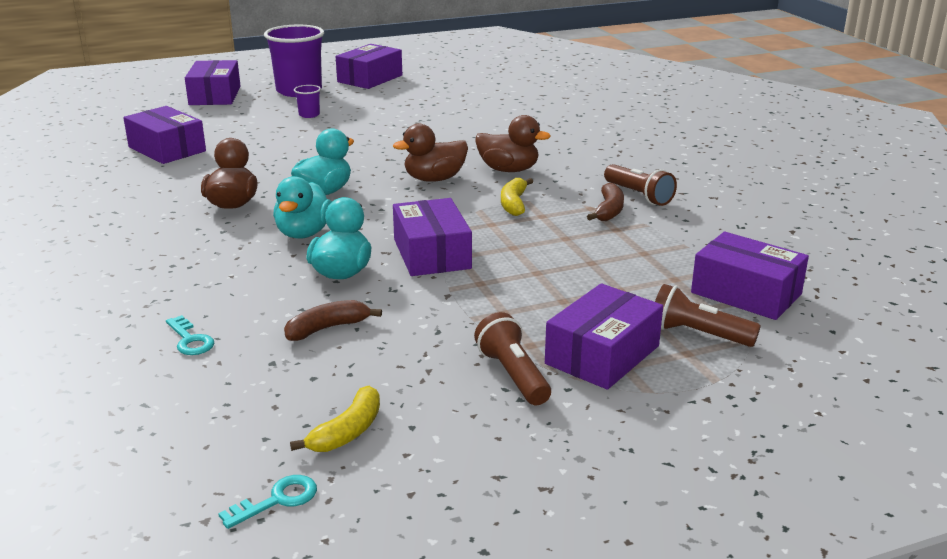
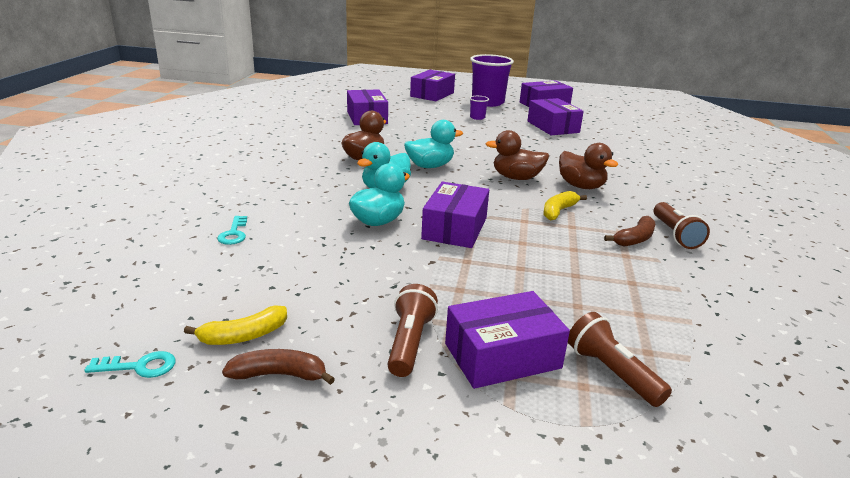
camera: 30 degrees right, 0 degrees up
(327, 328) = (322, 256): brown banana -> brown banana (279, 375)
(746, 293) = (700, 352): purple box -> purple box (553, 127)

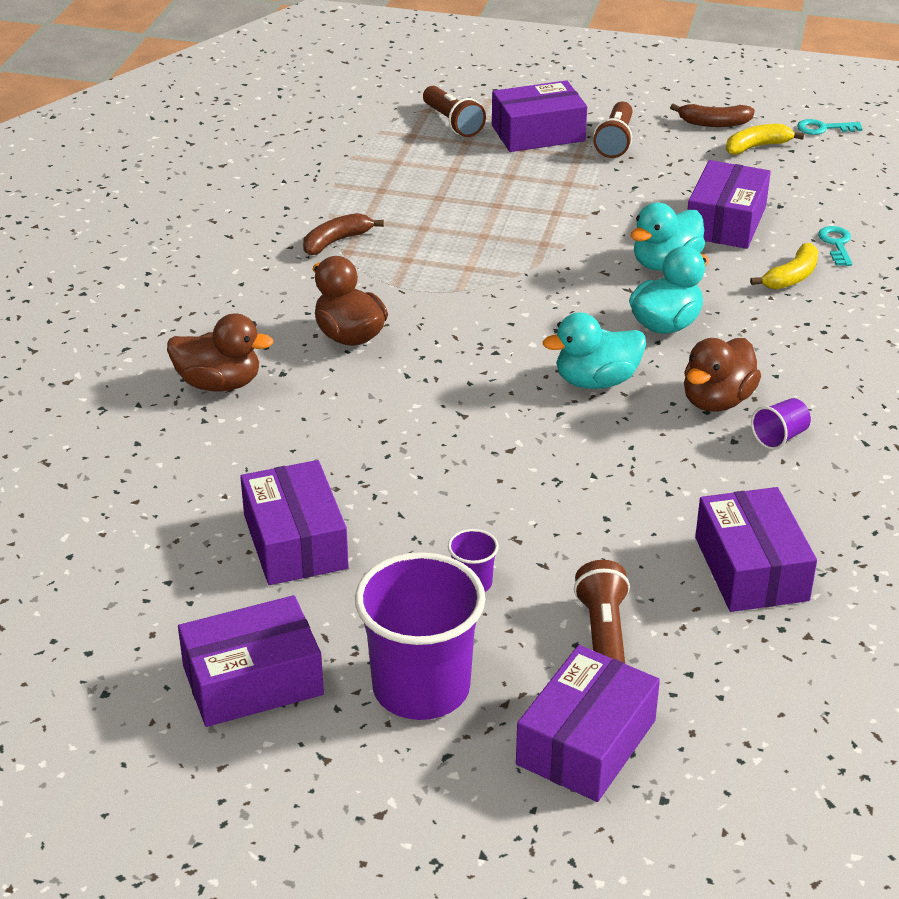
camera: 175 degrees left, 10 degrees up
(336, 146) = (779, 437): none -> purple cup
(455, 228) = (565, 254): purple box -> purple box (725, 222)
(516, 178) = (450, 354): brown duck -> brown duck (219, 384)
(558, 211) = (413, 284): yellow banana -> yellow banana (791, 277)
(675, 235) = (277, 248): brown flashlight -> brown flashlight (603, 634)

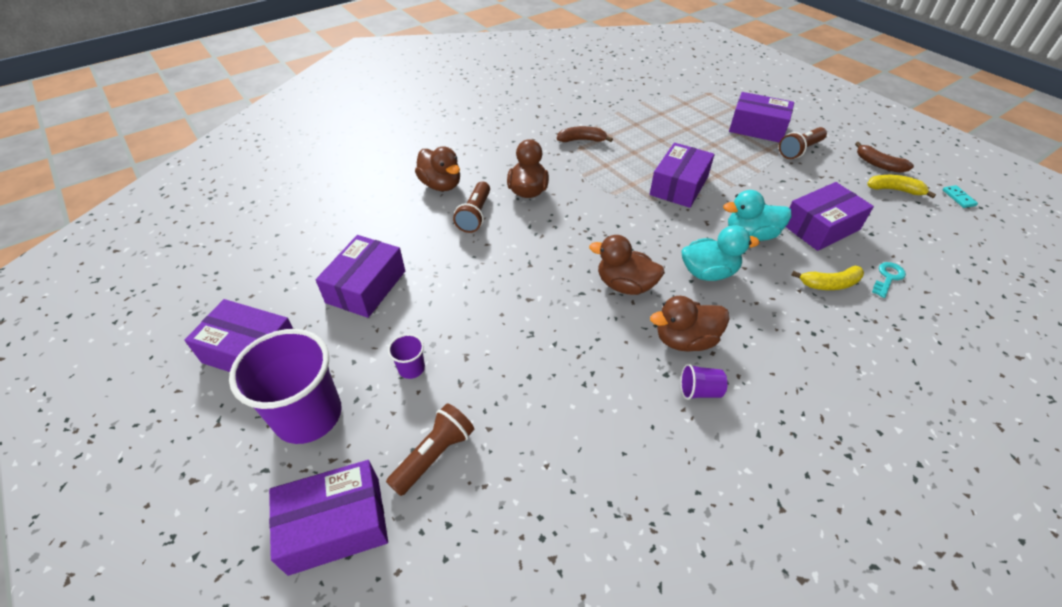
camera: 40 degrees right, 10 degrees up
(452, 123) = (714, 105): brown flashlight -> brown flashlight (475, 215)
(596, 381) = (625, 285): turquoise duck -> brown duck
(751, 569) = (574, 475): purple box -> purple box (679, 186)
(823, 128) = (958, 198): turquoise key -> turquoise domino

